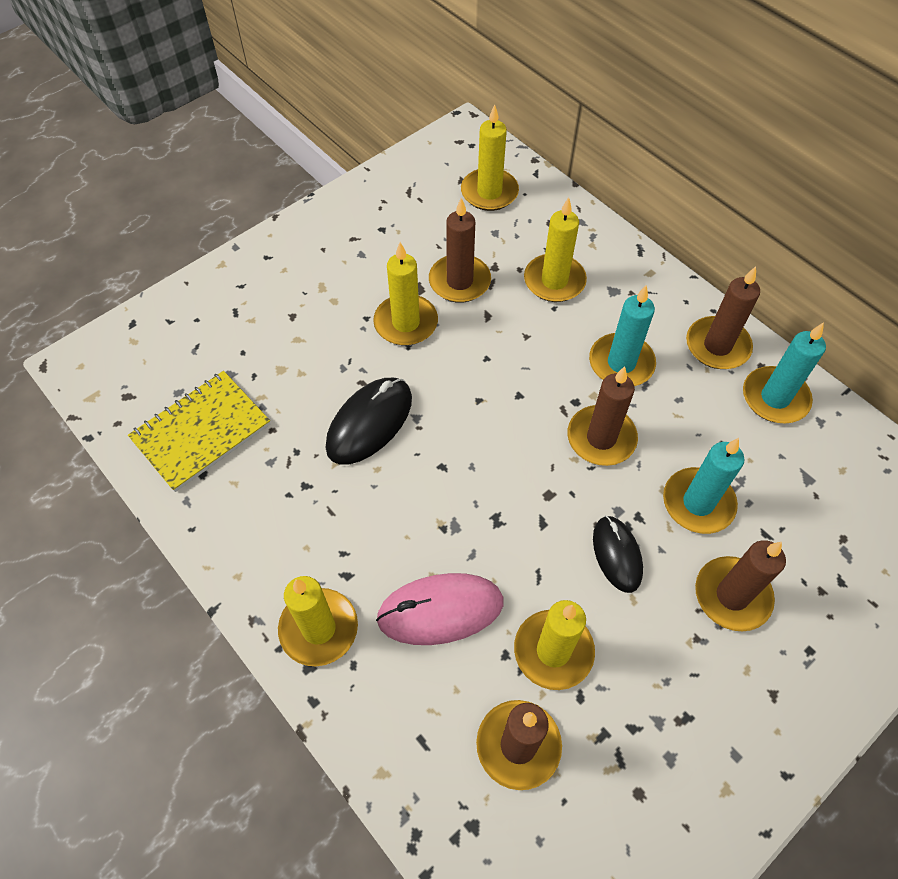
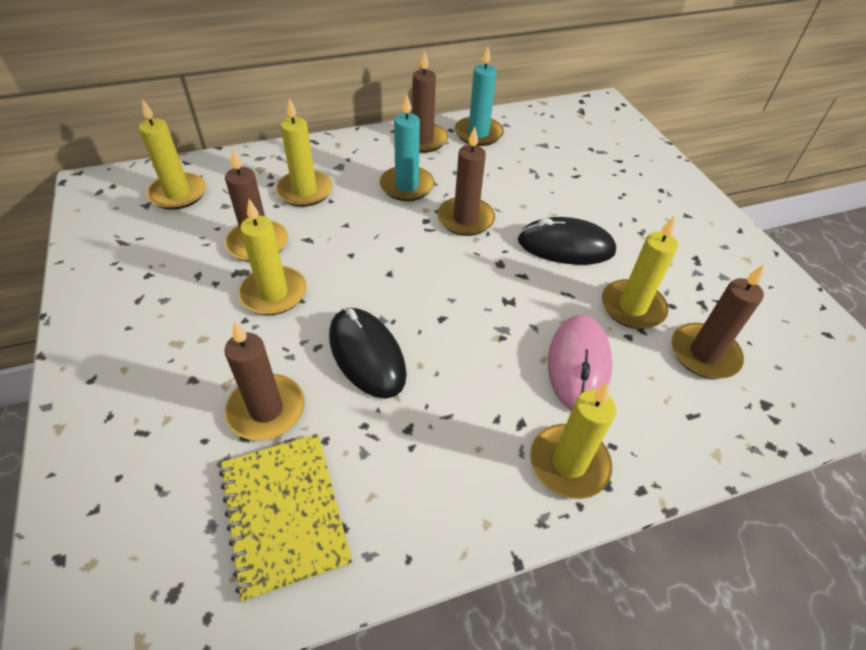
camera: 70 degrees left, 10 degrees down
(617, 554) = (565, 246): black mouse -> black mouse, size x1.51
(698, 503) = (541, 194): turquoise candle -> none
(732, 595) = (615, 206): brown candle -> brown candle (266, 410)

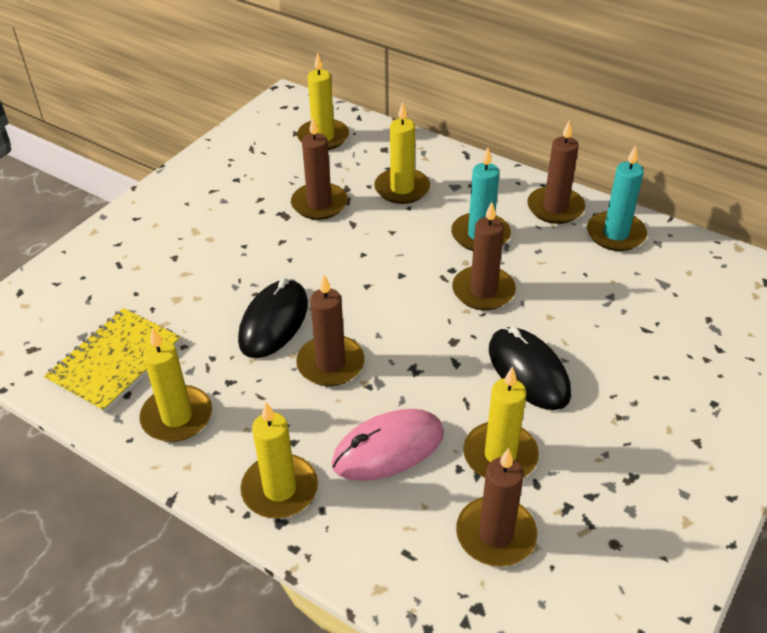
camera: 55 degrees right, 5 degrees down
(266, 410) = (182, 304): brown candle -> brown candle (330, 364)
(274, 293) = (281, 242): yellow candle -> yellow candle (177, 417)

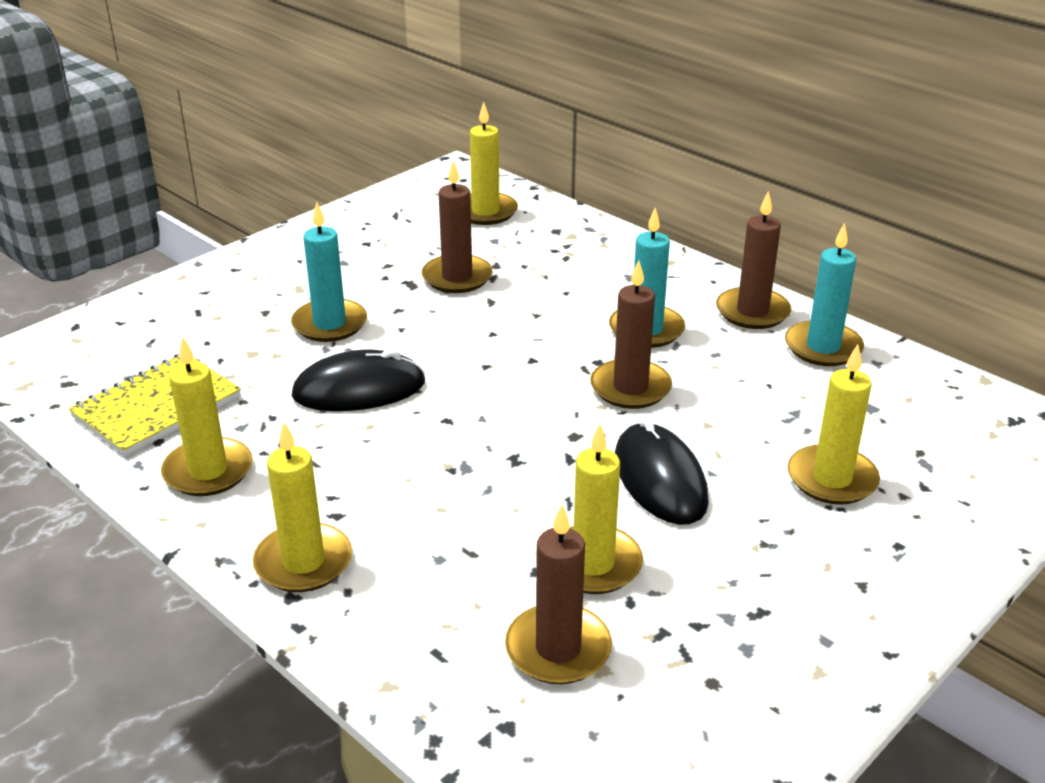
camera: 10 degrees right, 10 degrees down
(231, 262) = (329, 324): none -> turquoise candle
(274, 322) = (359, 390): black mouse -> black mouse turned 45 degrees clockwise
(330, 364) = (412, 440): brown candle -> none
(388, 448) = (452, 537): pink mouse -> none
(402, 189) = (564, 272): yellow candle -> yellow candle (832, 479)

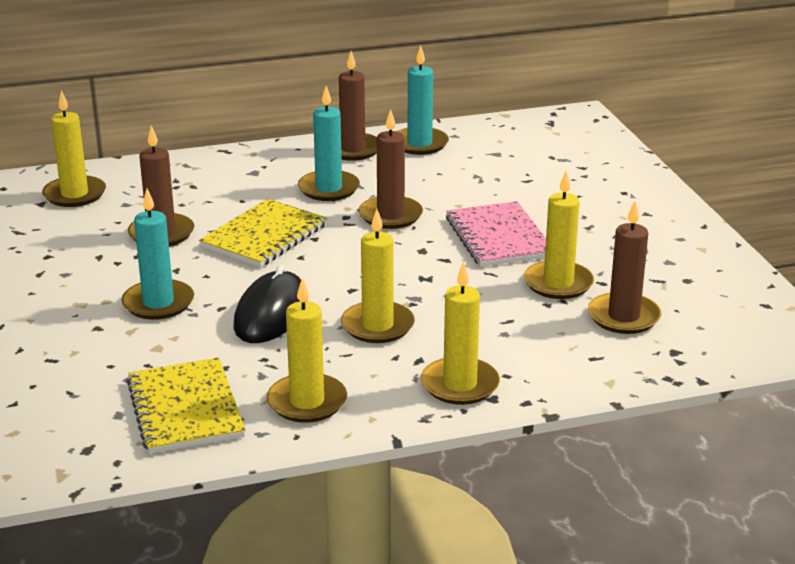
camera: 60 degrees left, 5 degrees down
(506, 331) = (264, 236): none -> yellow notebook
(660, 479) = (498, 237): black mouse -> pink notebook
(832, 479) = (550, 188): yellow candle -> yellow candle (377, 326)

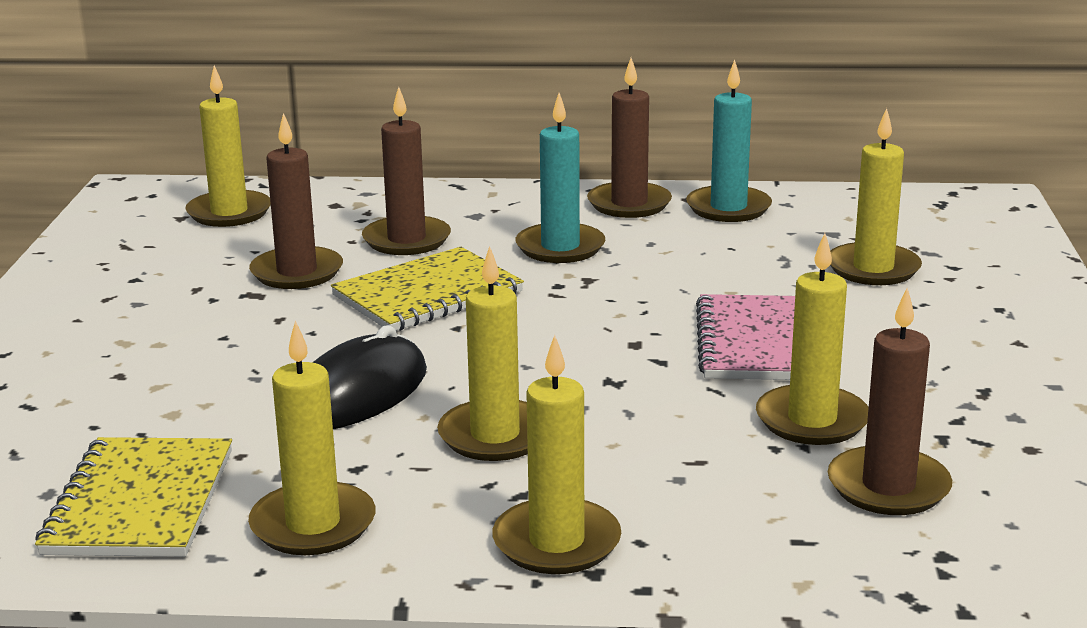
camera: 20 degrees right, 5 degrees down
(158, 303) = (221, 357): turquoise candle -> none
(390, 215) = (622, 292): brown candle -> brown candle (406, 240)
(535, 175) = (873, 268): none -> yellow candle

